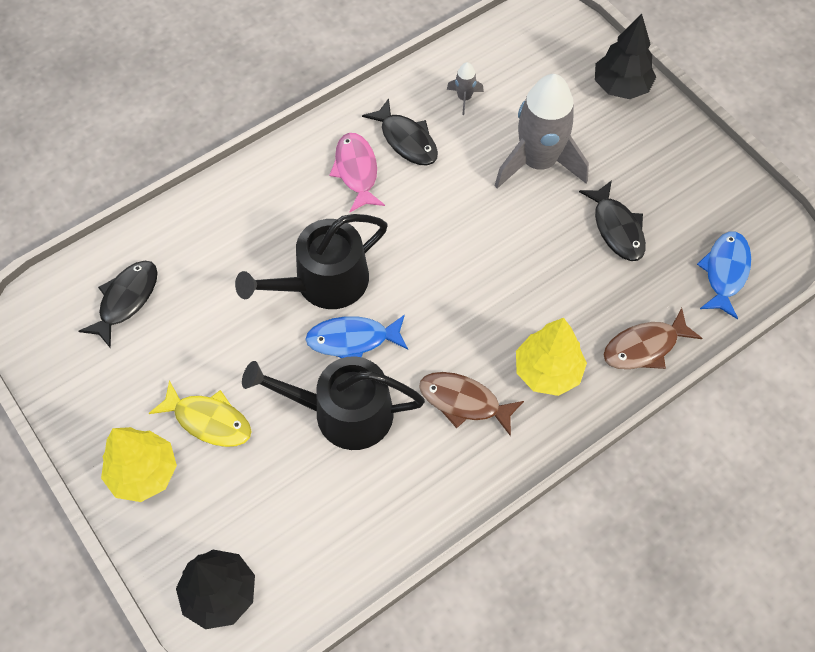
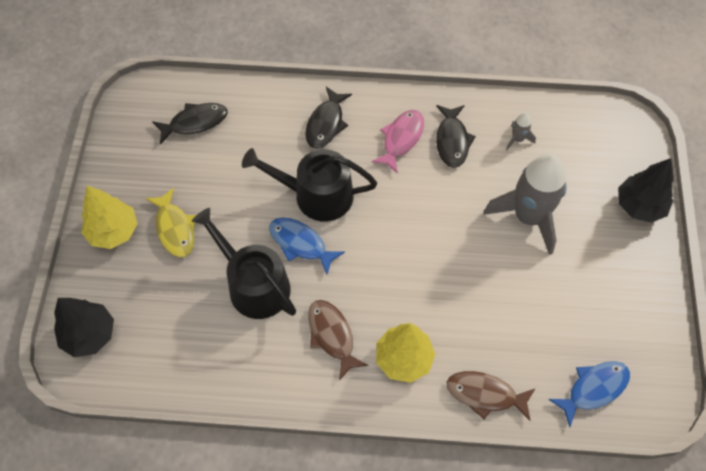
camera: 40 degrees right, 0 degrees up
(617, 228) = (542, 301): black fish -> black fish (326, 124)

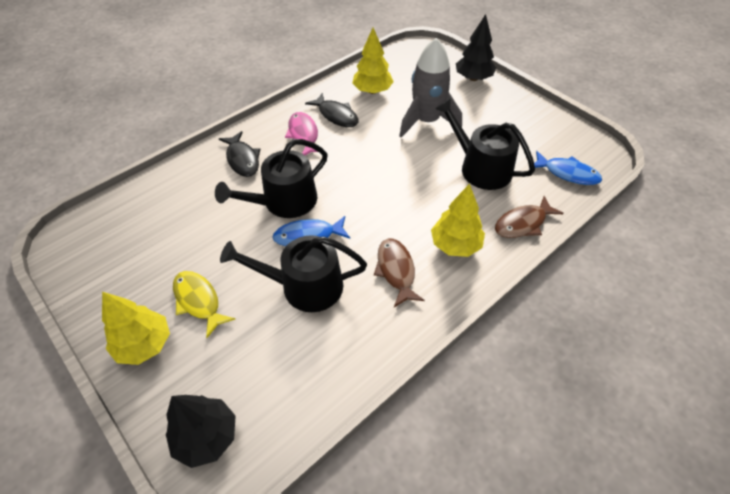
camera: 45 degrees left, 10 degrees down
(175, 228) = (198, 301): yellow fish -> yellow fish turned 150 degrees counterclockwise
(195, 122) = (137, 224): black fish -> none
(332, 336) = (396, 270): brown fish -> brown fish turned 60 degrees clockwise
(517, 139) = (372, 91): grey rocket -> yellow tree
(517, 309) = (480, 167): none -> black watering can
(593, 389) = (567, 173): blue fish -> blue fish turned 105 degrees clockwise

